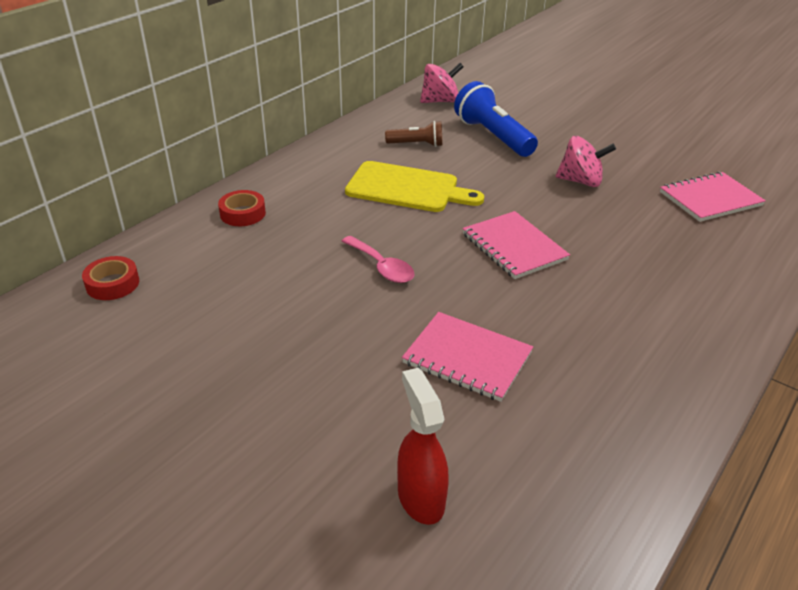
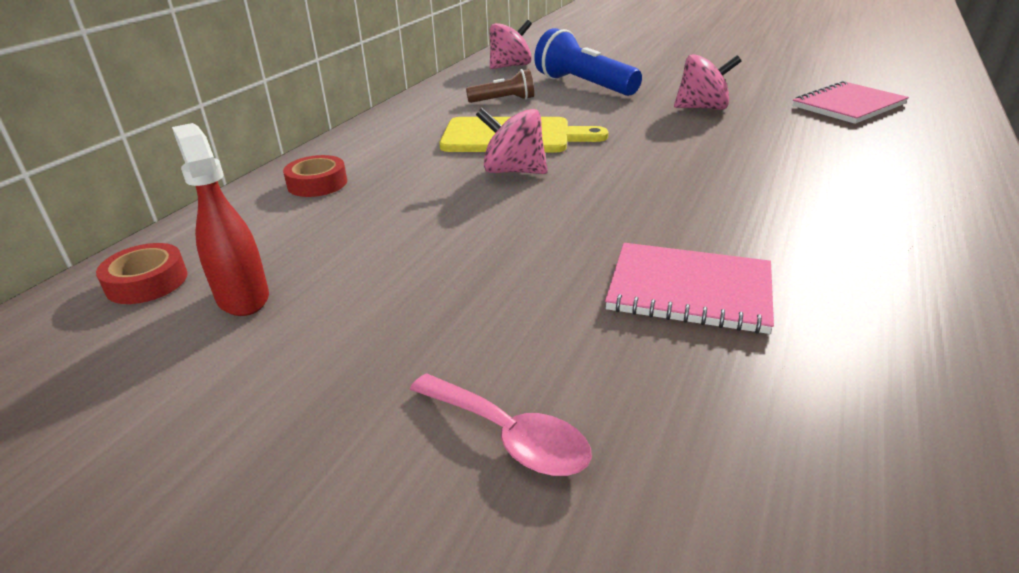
camera: 10 degrees left, 5 degrees down
(382, 267) = (521, 211): pink spoon -> pink spoon (509, 436)
(392, 226) = (513, 171): none -> pink spinning top
(420, 498) = (741, 494): red spray bottle -> red spray bottle (242, 297)
(514, 247) = (670, 171): pink notebook -> none

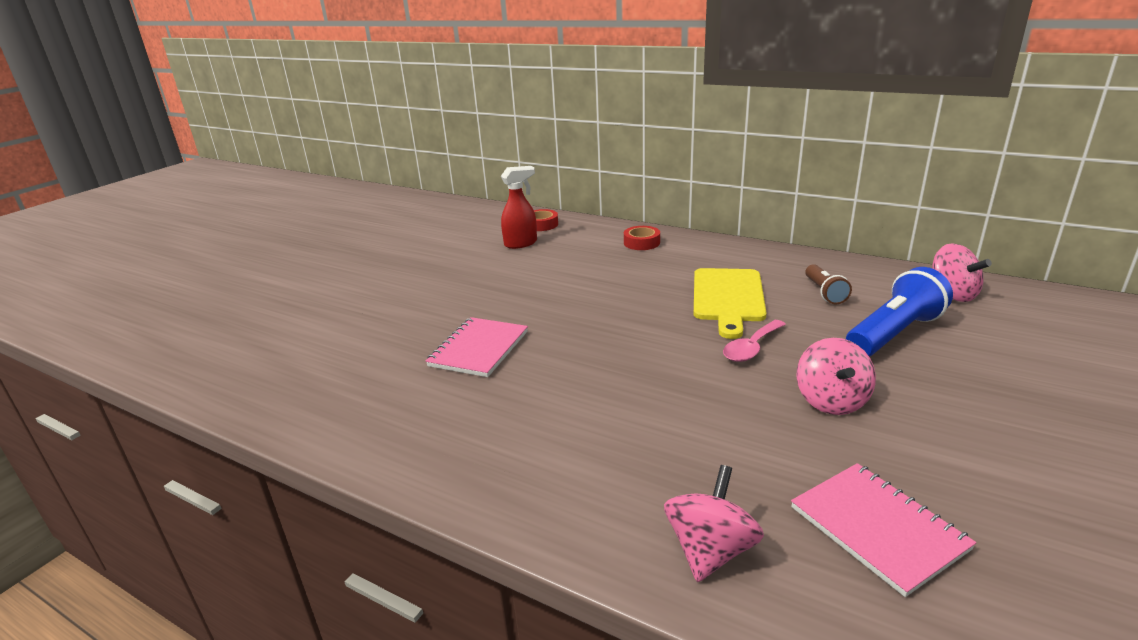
camera: 95 degrees right, 5 degrees down
(509, 436) = (401, 300): pink spoon -> pink spoon (751, 348)
(513, 171) = (656, 299): pink spinning top -> pink spinning top (710, 550)

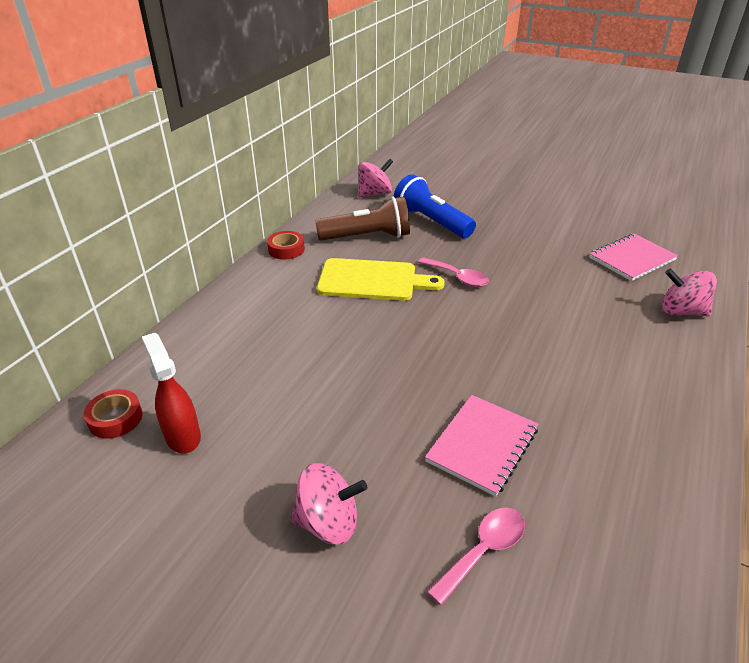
camera: 95 degrees left, 10 degrees up
(383, 344) = (483, 550): none -> pink spoon
(479, 349) = (482, 445): pink notebook -> pink notebook turned 75 degrees counterclockwise
(641, 243) = (226, 325): red tape -> red tape (286, 249)
(824, 293) = (367, 237): brown flashlight -> brown flashlight, size x1.76
(831, 401) = (520, 255): pink spinning top -> pink spinning top (328, 522)

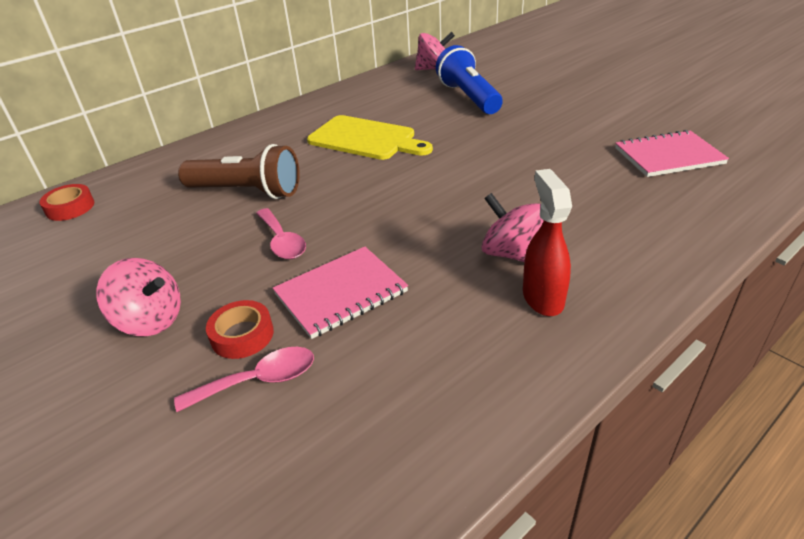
camera: 25 degrees right, 0 degrees up
(182, 436) = (104, 230): red spray bottle -> red spray bottle (542, 298)
(286, 249) = (312, 105): red tape -> red tape (242, 335)
(367, 237) = (394, 103): brown flashlight -> brown flashlight (247, 192)
(457, 277) = (451, 147): pink spoon -> pink spoon (282, 241)
(681, 311) = (685, 215): pink spinning top -> pink spinning top (512, 254)

